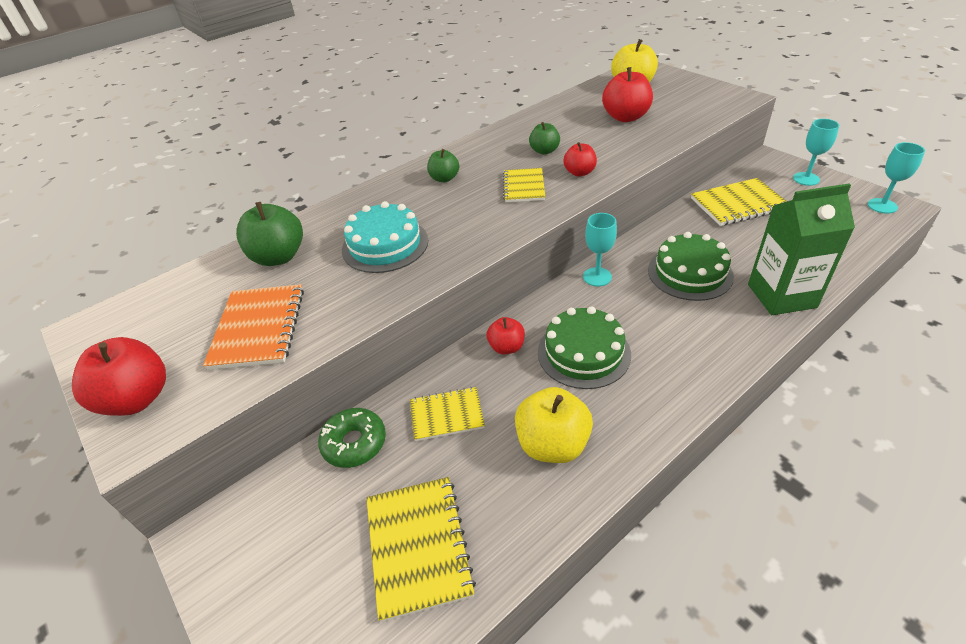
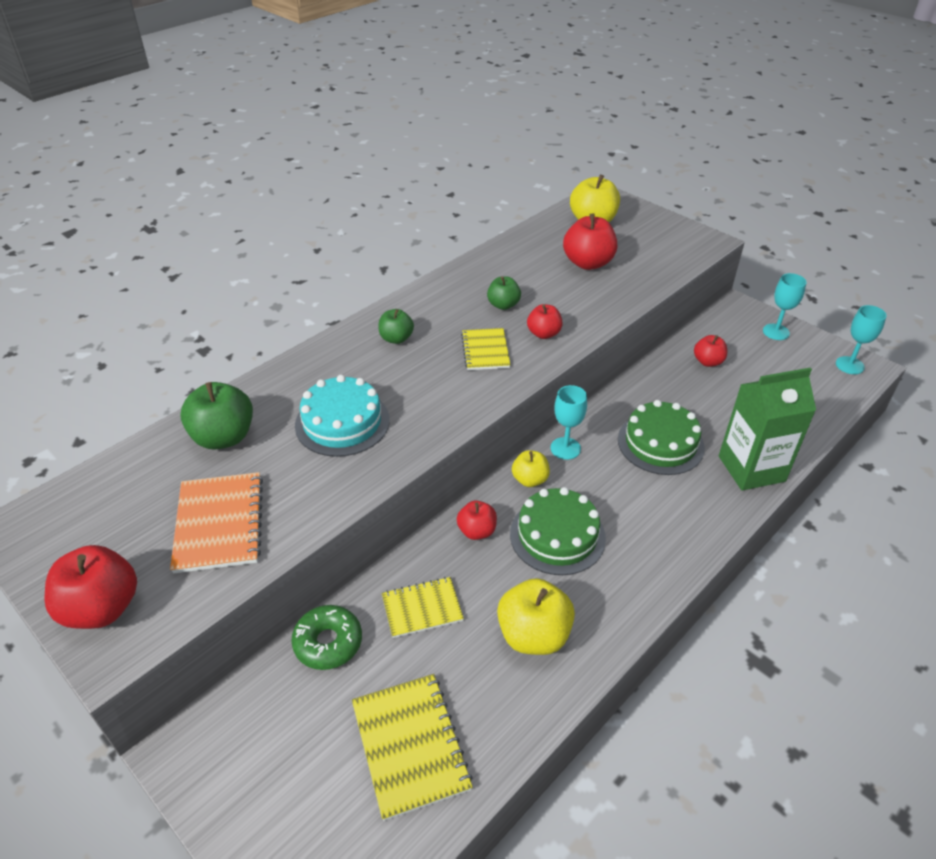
camera: 10 degrees left, 0 degrees up
(561, 303) = (530, 480): none -> yellow apple
(738, 204) = (708, 362): yellow notebook -> red apple

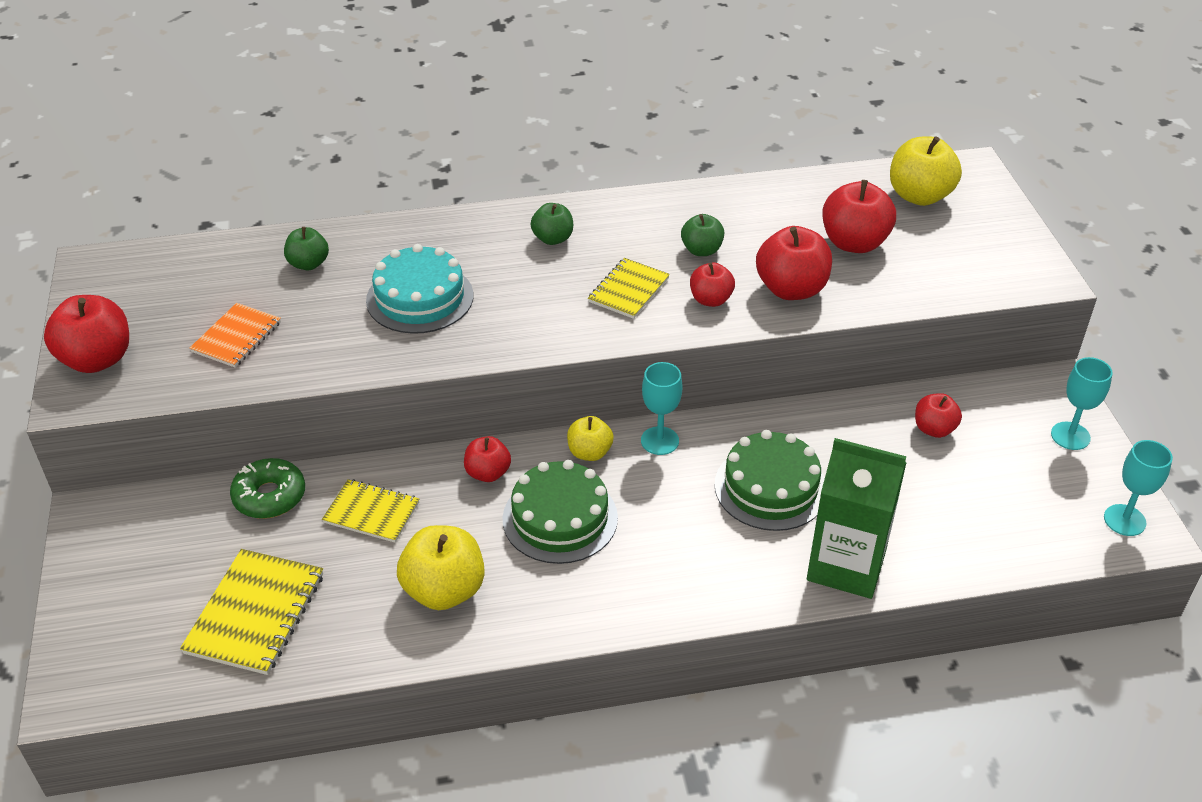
camera: 35 degrees right, 0 degrees up
(219, 524) = (237, 337): orange notebook -> orange notebook, size x0.66
(224, 437) = (308, 264): green apple -> green apple, size x0.59
(584, 306) = (791, 289): none -> red apple

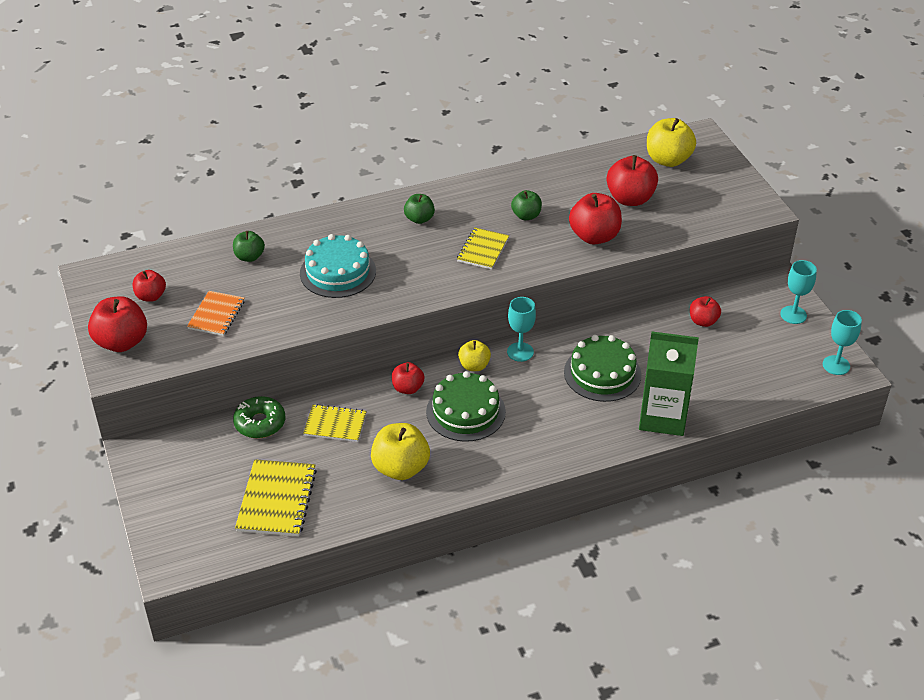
camera: 10 degrees left, 0 degrees up
(710, 300) = (541, 250): red apple -> red apple (151, 296)

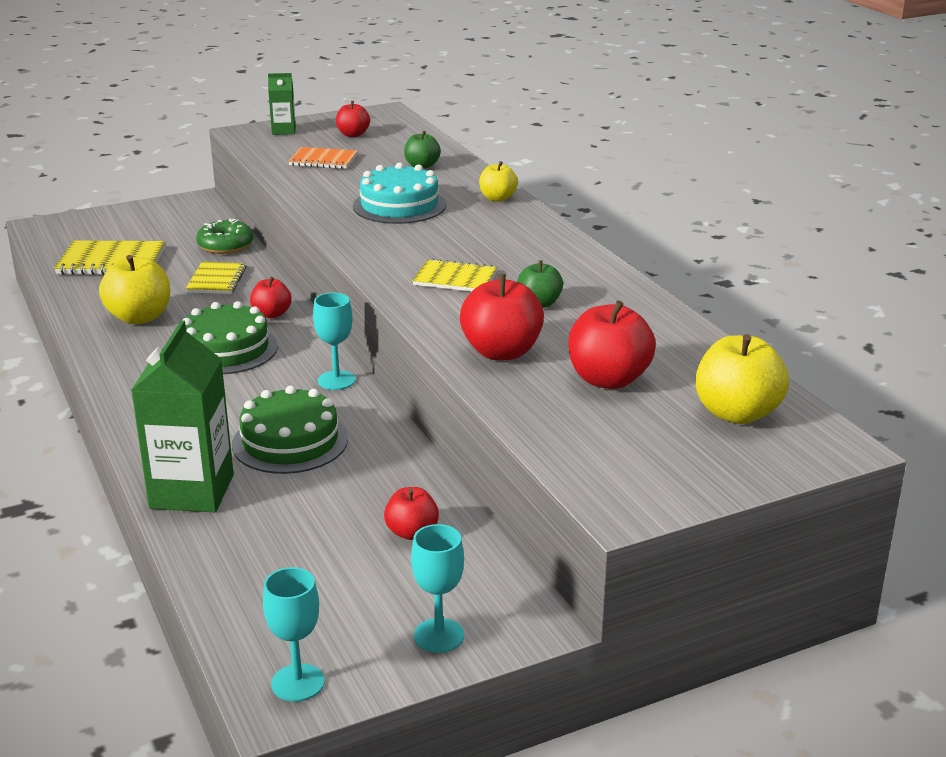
camera: 85 degrees right, 15 degrees down
(122, 342) = (283, 130): red apple -> green carton
(419, 219) = (513, 240): green apple -> none
(474, 366) = (310, 351): yellow apple -> yellow apple (497, 198)

